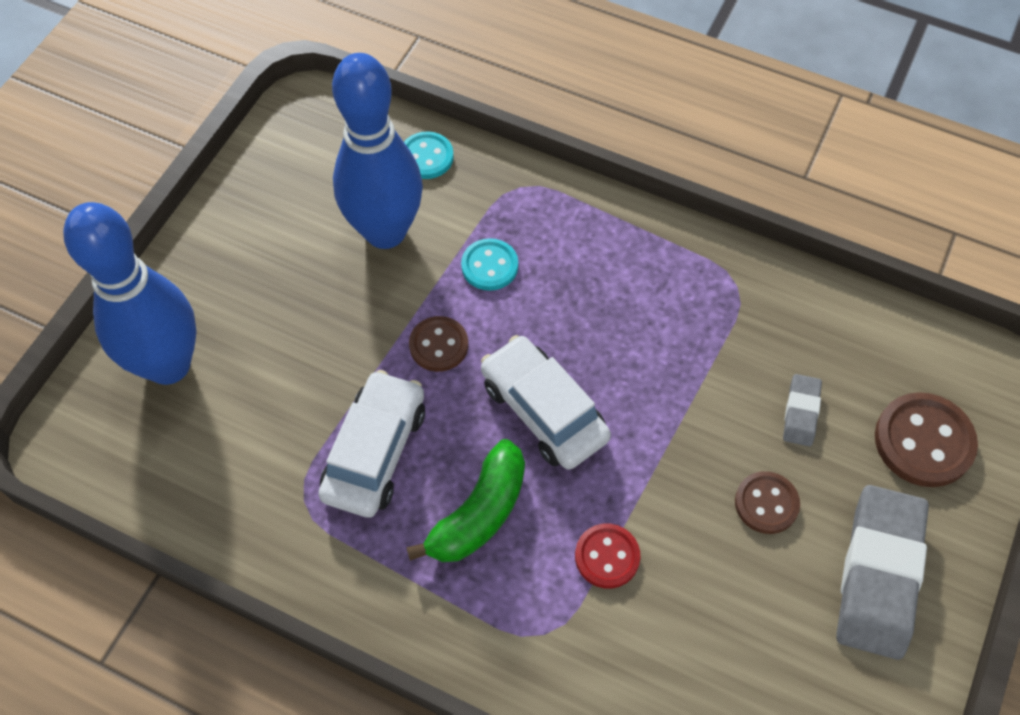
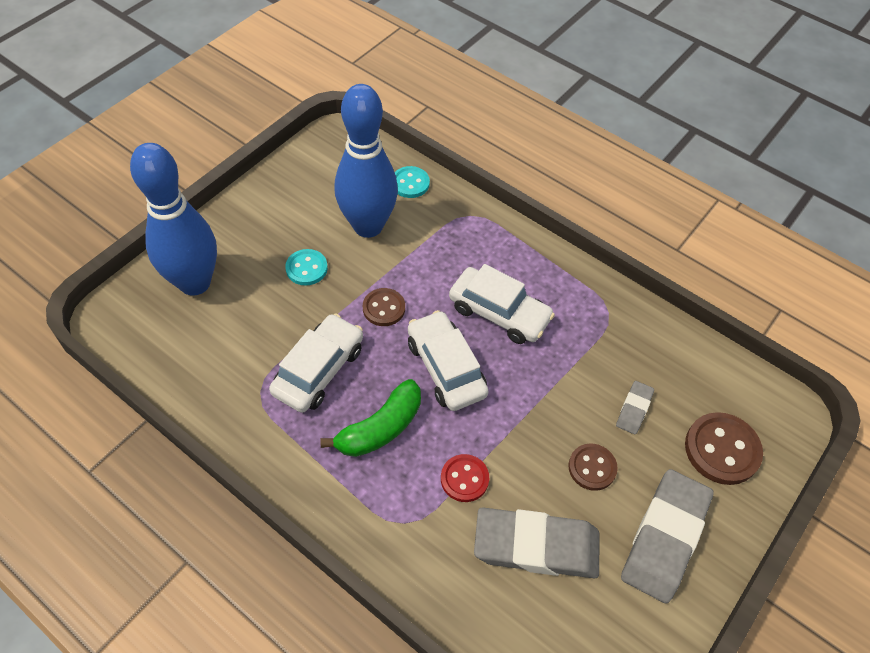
camera: 10 degrees right, 5 degrees down
(489, 266) = (434, 263): turquoise button -> turquoise button (306, 268)
(594, 318) = (499, 313): none -> white car
(721, 624) = (536, 546): none -> grey eraser

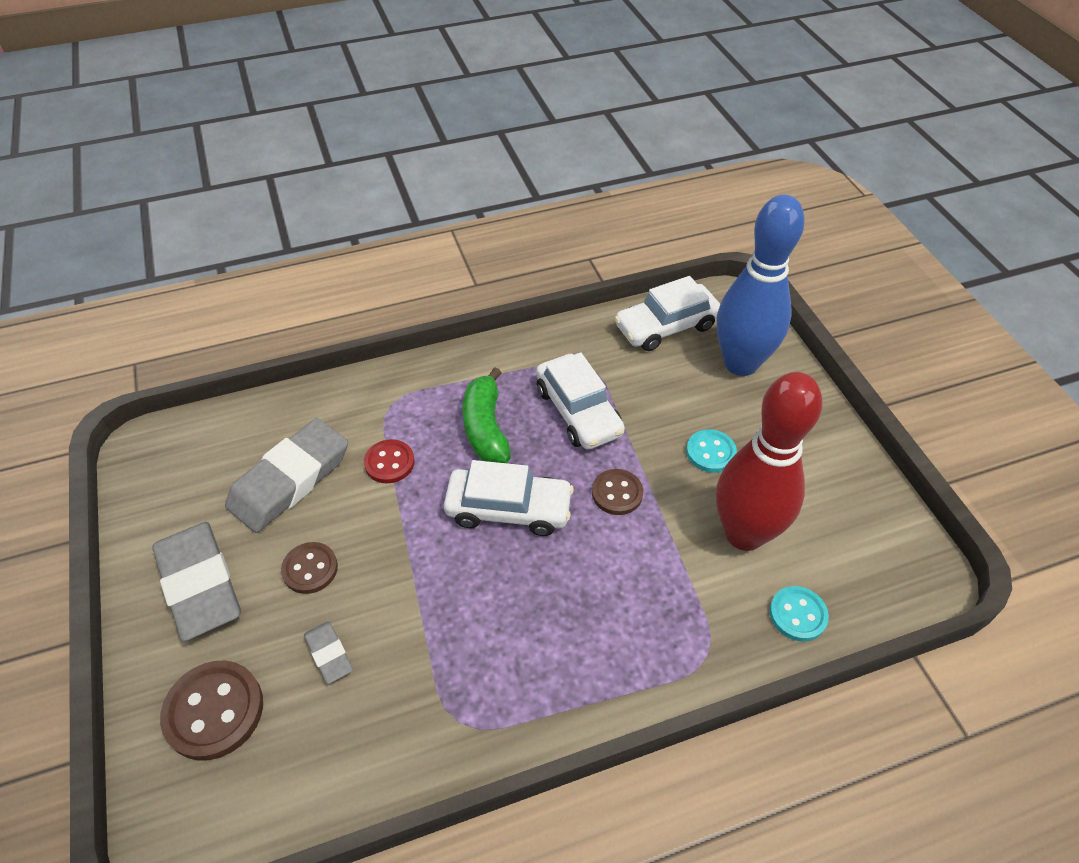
camera: 125 degrees right, 5 degrees down
(368, 226) = (744, 534): blue bowling pin -> red bowling pin
(499, 313) = (540, 597): white car -> white car (666, 326)

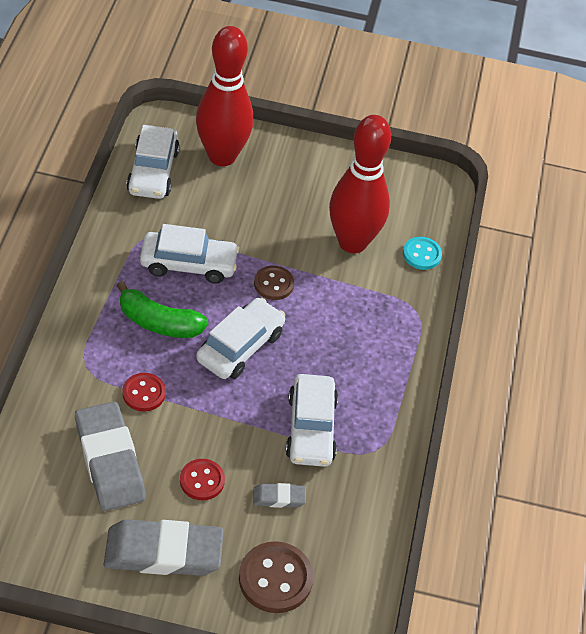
camera: 65 degrees left, 0 degrees up
(310, 569) = (202, 481): brown button -> red button
(446, 635) = (311, 428): none -> white car
(710, 452) = (281, 219): turquoise button -> none
(740, 363) = (222, 156): blue bowling pin -> red bowling pin

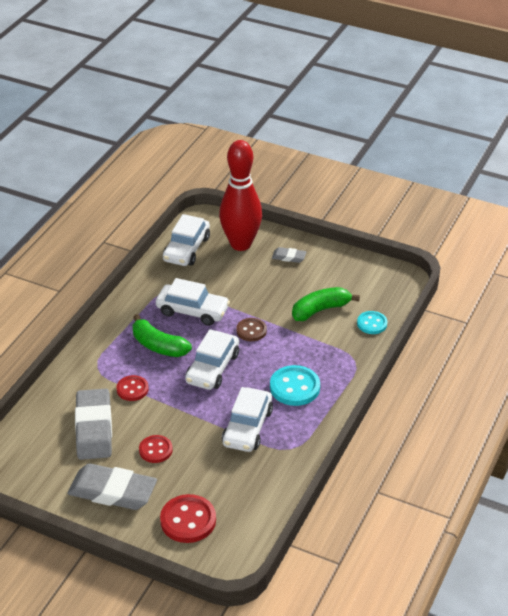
camera: 20 degrees right, 10 degrees down
(240, 346) = (212, 368): white car -> white car turned 150 degrees clockwise
(275, 579) = (188, 520): brown button -> red button
(279, 497) = (208, 469): grey eraser -> grey eraser (289, 257)
(352, 242) = (320, 310): red bowling pin -> green banana
(353, 360) = (294, 387): none -> turquoise button

